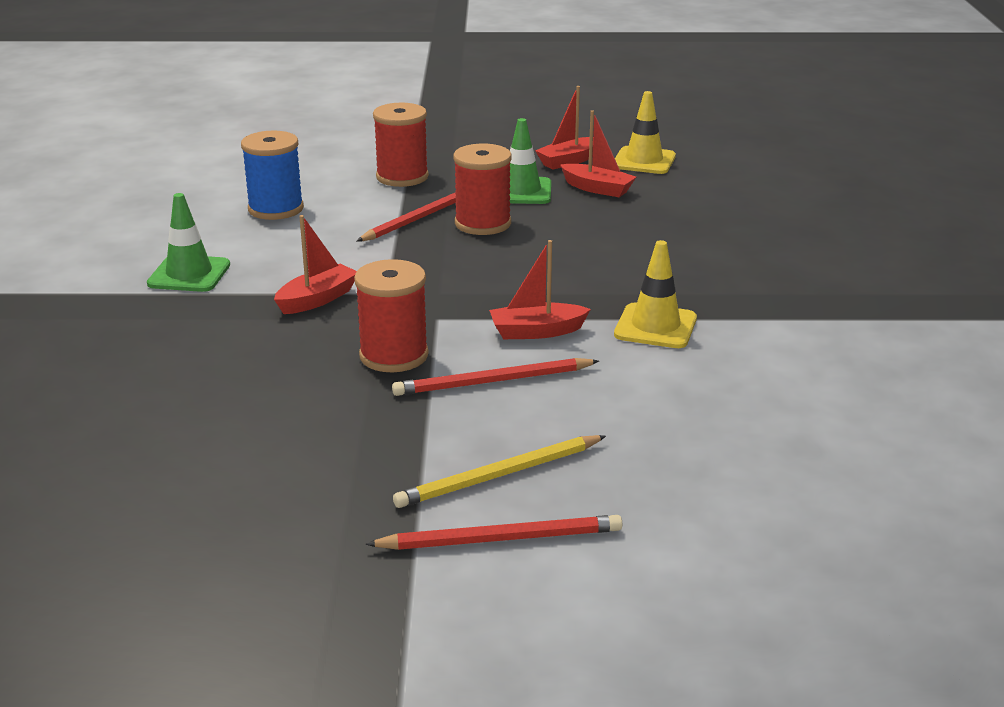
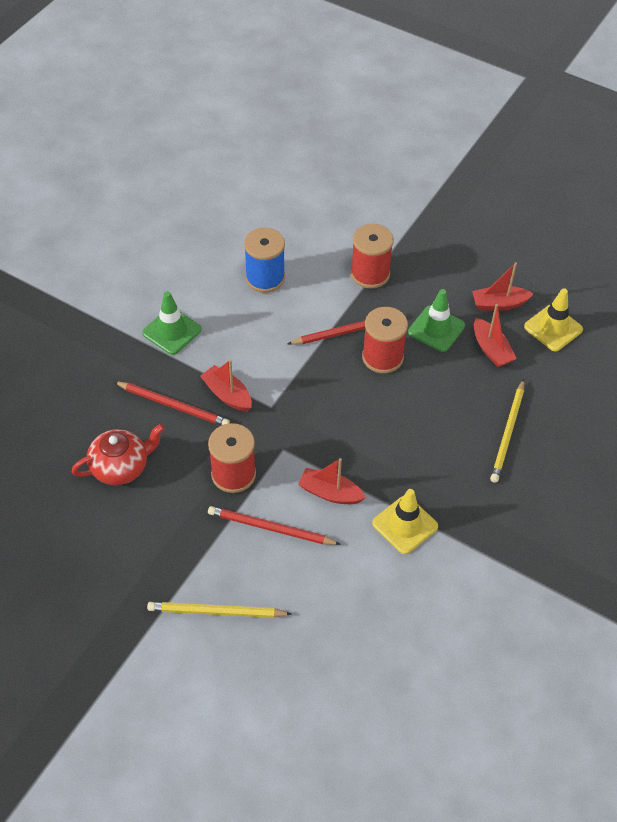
camera: 30 degrees right, 25 degrees up
(223, 398) = (121, 467): none -> red teapot
(317, 299) = (227, 394): red boat -> red boat turned 120 degrees counterclockwise
(501, 539) = (182, 661): red pencil -> red pencil (173, 405)
(685, 233) = (508, 433): none -> yellow pencil

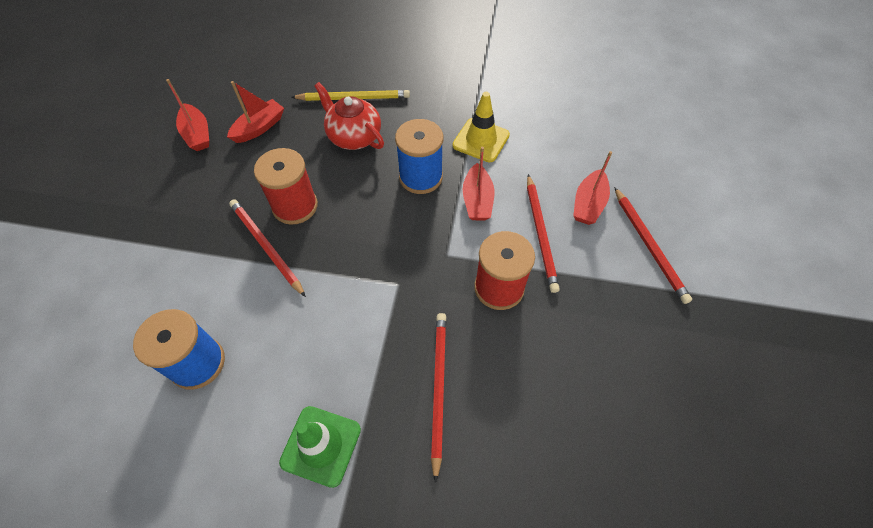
camera: 110 degrees left, 5 degrees up
(121, 467) = (550, 410): red teapot -> red teapot (354, 136)
(216, 612) = (649, 246): yellow pencil -> red pencil
(227, 394) = (399, 334): red boat -> red boat (588, 204)
(370, 274) = (171, 251): red spool -> none
(377, 457) = (420, 177): none -> blue spool
(436, 329) = (243, 173): green traffic cone -> none
(553, 328) = (221, 92): yellow traffic cone -> none

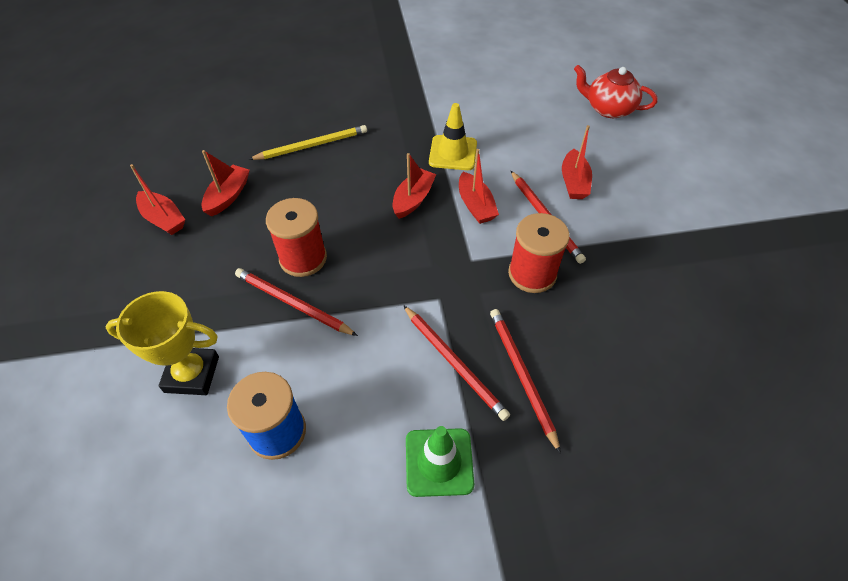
camera: 20 degrees left, 5 degrees down
(155, 285) = (192, 374): none -> yellow trophy
(354, 136) = (330, 180): red teapot -> red teapot (608, 109)
(420, 177) = (413, 199): blue spool -> red boat
(649, 246) = (640, 202): red pencil -> red pencil (454, 363)

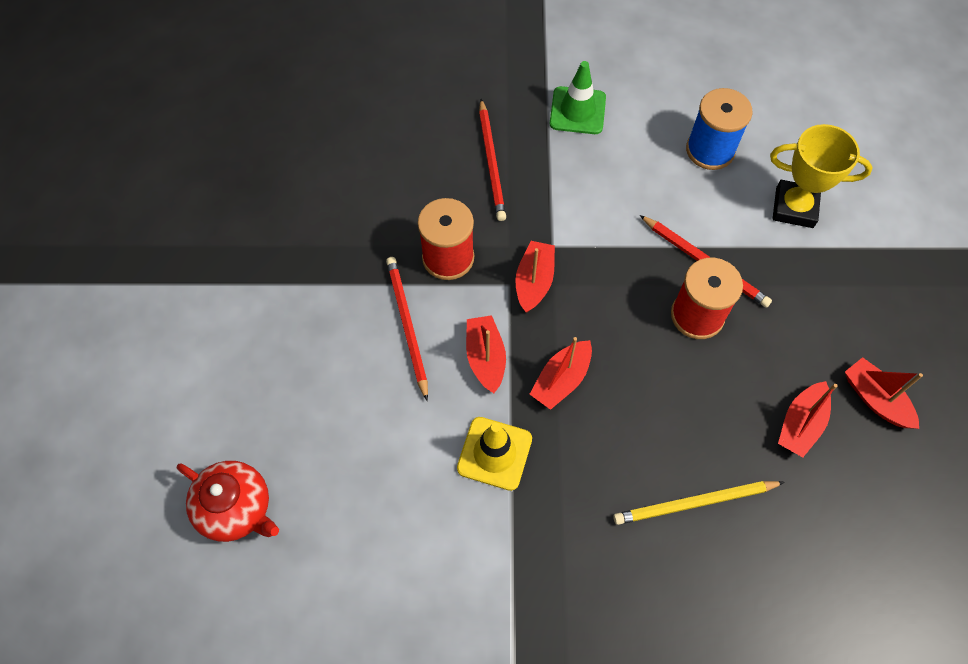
camera: 170 degrees left, 10 degrees up
(454, 363) = (550, 181): red pencil -> none
(574, 182) = (351, 374): red boat -> red boat (534, 281)

